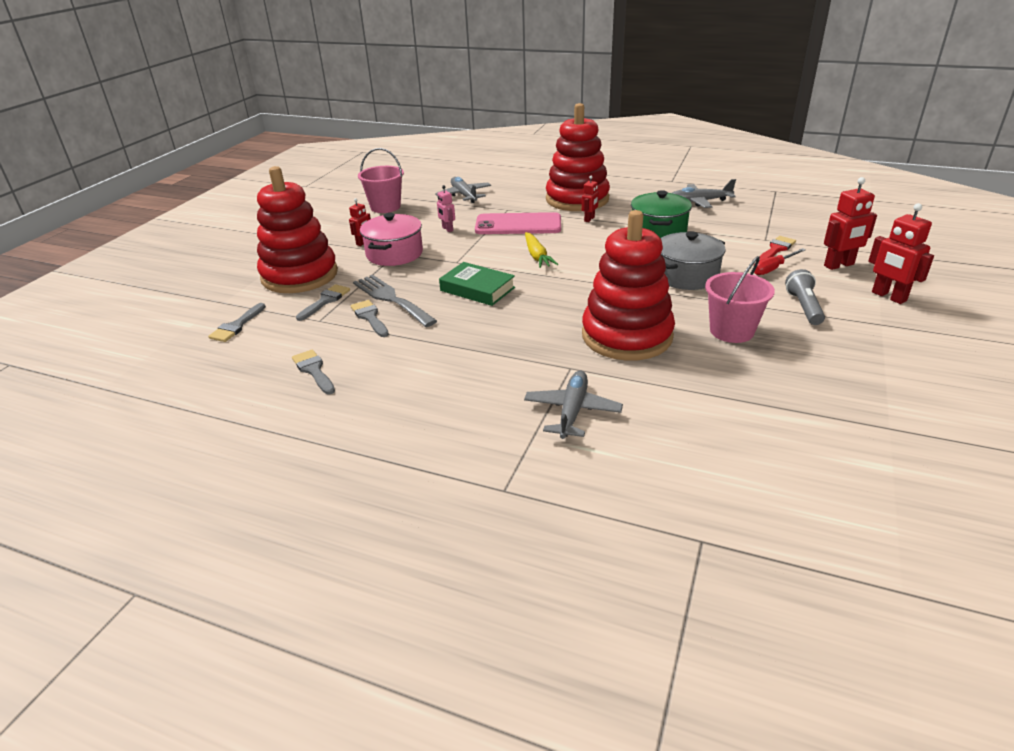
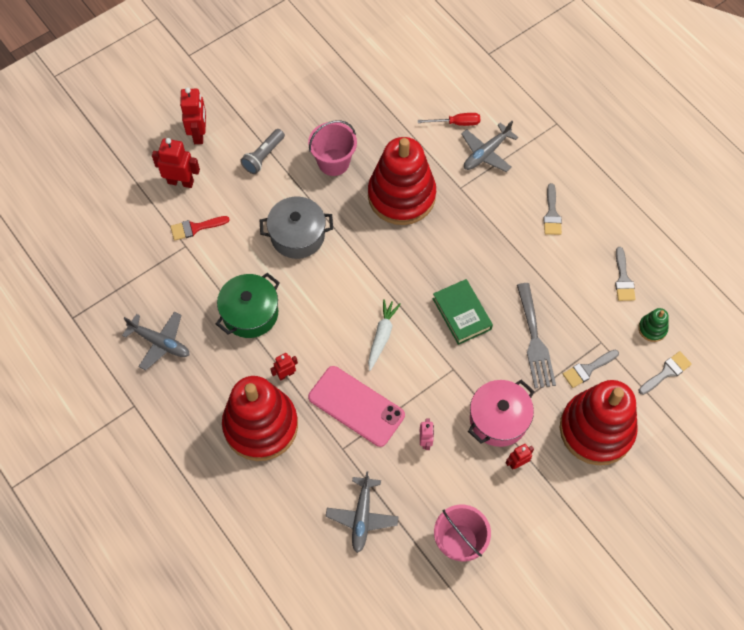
camera: 150 degrees left, 30 degrees up
(262, 347) = (652, 329): none -> green stacking toy
(370, 317) = (561, 323): grey brush -> grey brush (552, 214)
(537, 256) = (382, 336): yellow carrot -> white carrot
(773, 268) = (229, 206): red screwdriver -> red screwdriver (456, 123)

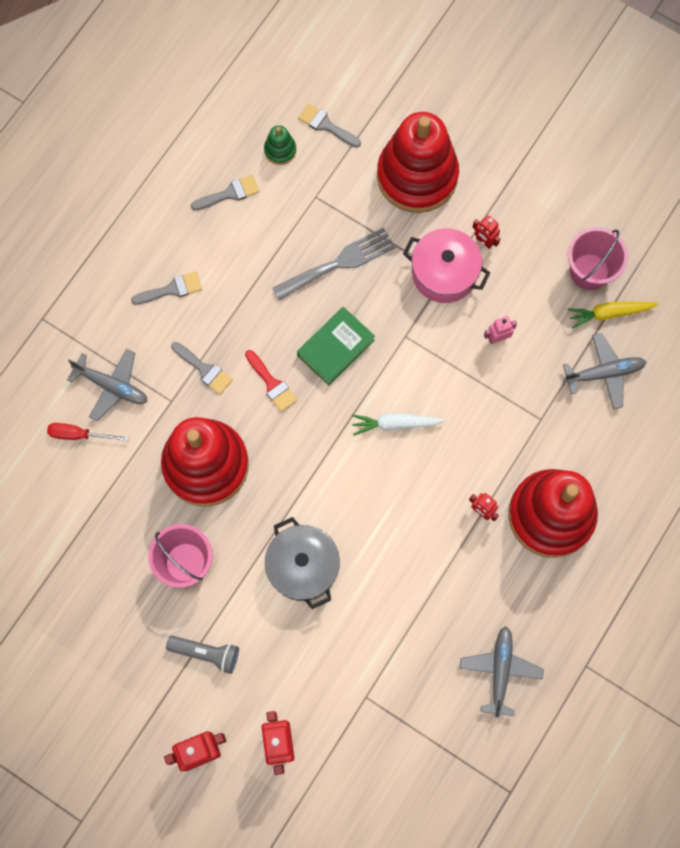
camera: 110 degrees left, 10 degrees up
(195, 228) = (337, 695): red brush -> red brush (272, 384)
(250, 313) = (423, 581): green pot -> none
(356, 406) = (488, 422): pink phone -> none
(414, 543) = (609, 313): none -> yellow carrot
(456, 123) = (79, 435): red screwdriver -> red screwdriver turned 60 degrees counterclockwise
(587, 369) = (352, 201): grey brush -> grey brush (204, 369)

